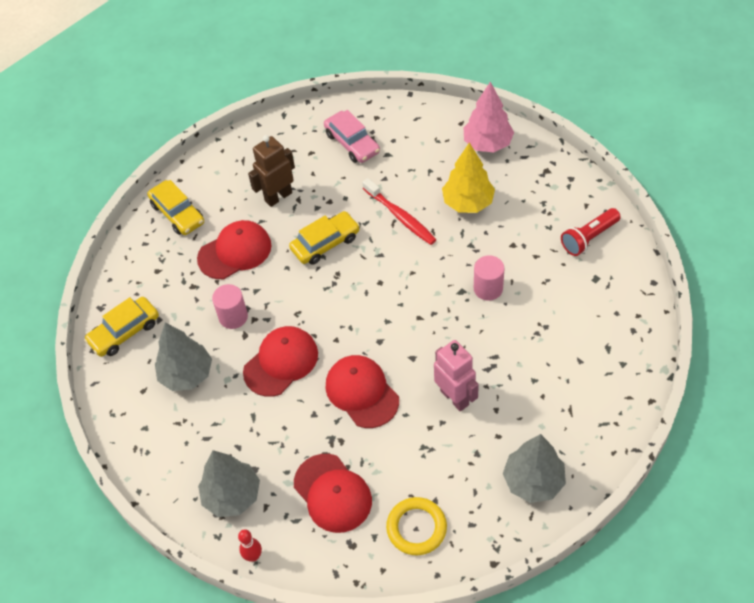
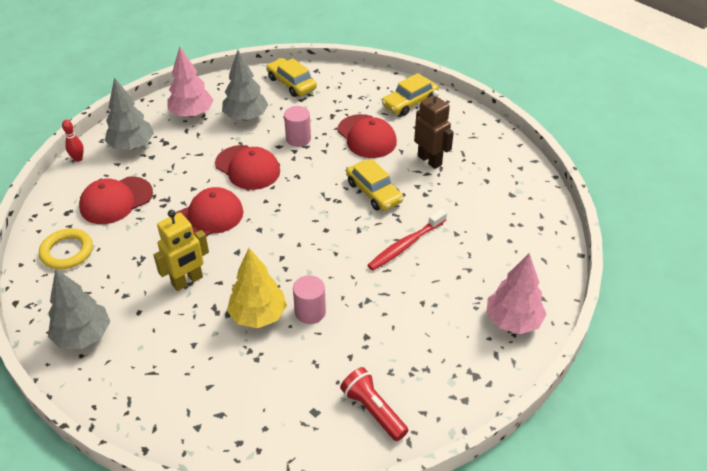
camera: 85 degrees right, 10 degrees down
(173, 436) = (192, 114): none -> pink tree
(352, 143) = (502, 209): pink car -> none
(455, 397) = (187, 281): pink robot -> yellow robot
(468, 202) = (425, 300): yellow tree -> yellow tree (258, 315)

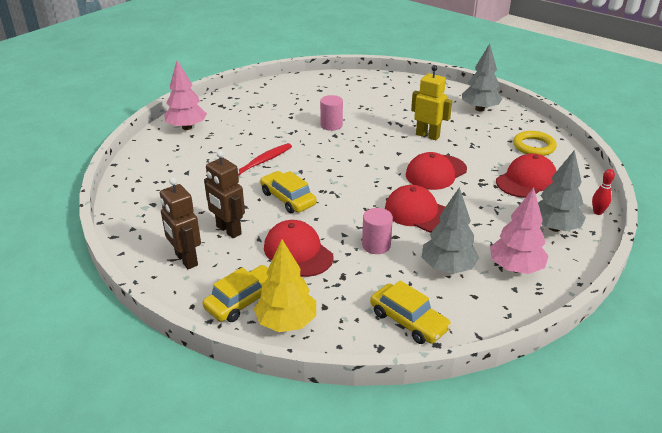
camera: 175 degrees right, 10 degrees down
(187, 281) = (427, 135): yellow robot -> yellow robot turned 75 degrees clockwise
(258, 315) = (367, 122): yellow tree -> yellow tree (286, 323)
(373, 410) = (285, 91): red flashlight -> none
(461, 135) = (186, 260): none -> brown robot

